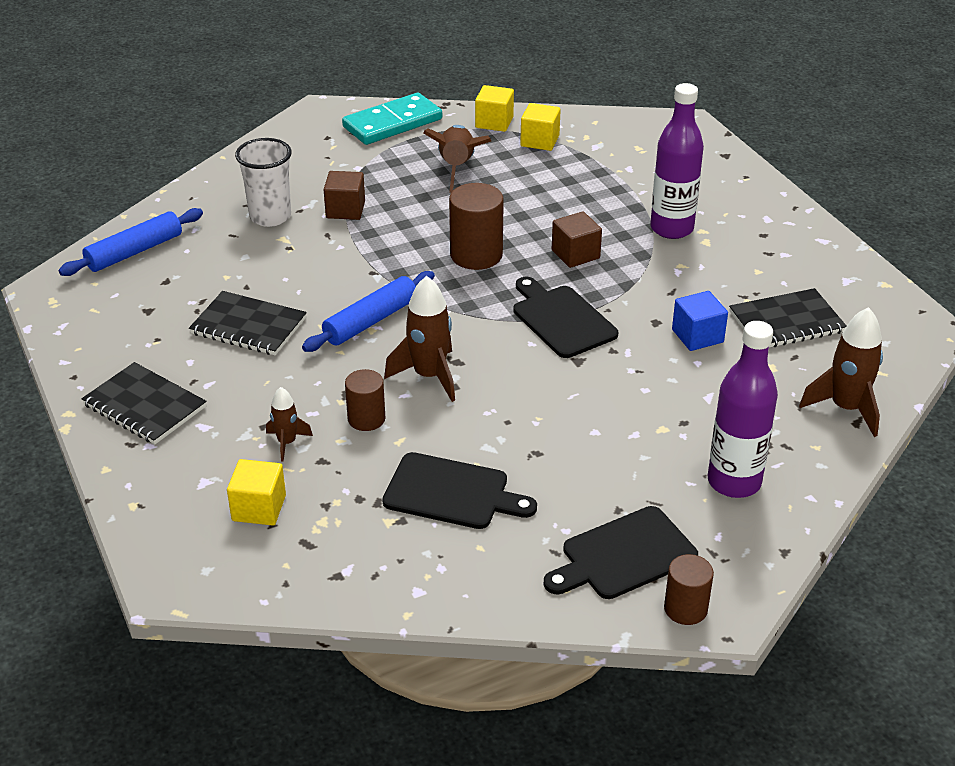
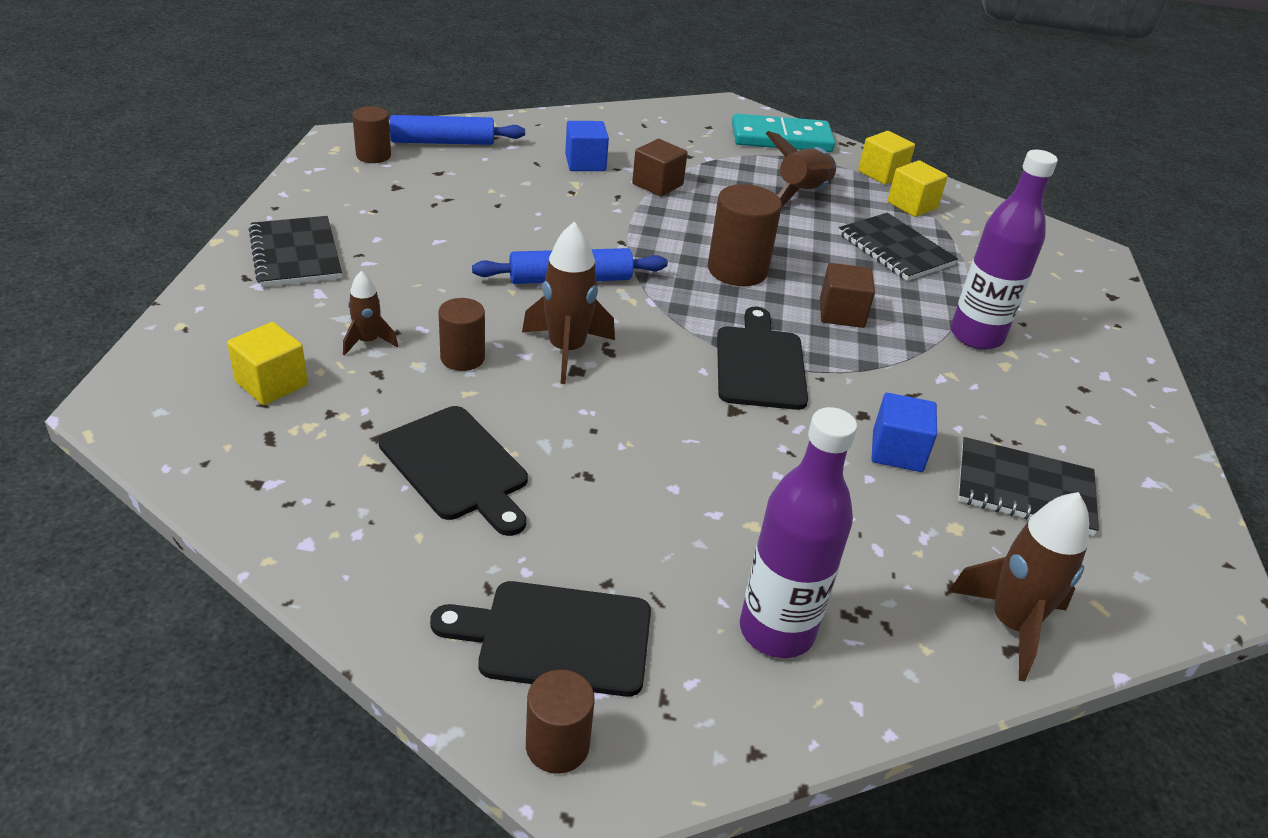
camera: 30 degrees right, 0 degrees up
(93, 291) = (373, 155): none -> brown cylinder
(248, 326) = (459, 234): black notebook -> black notebook (895, 249)
(270, 216) = (585, 163): white cup -> blue cube

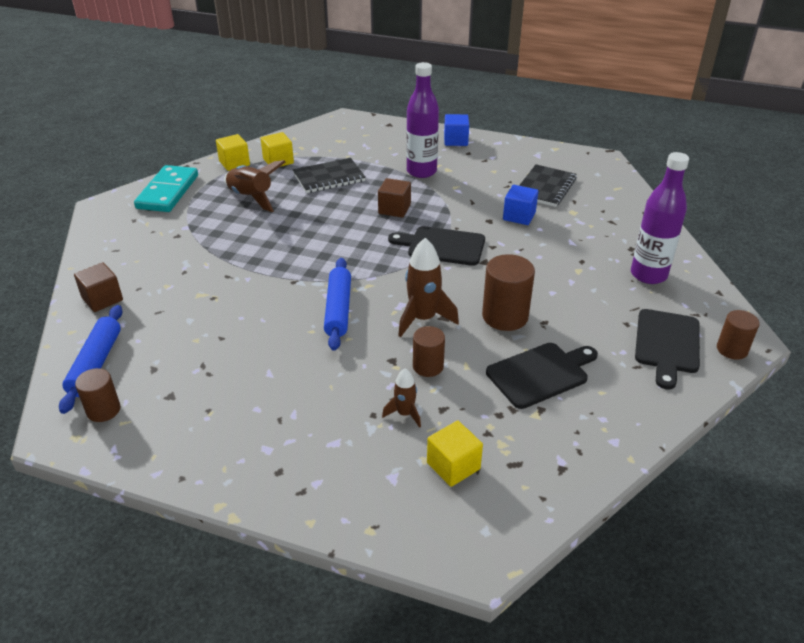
camera: 75 degrees left, 0 degrees up
(296, 254) = (271, 459): black notebook -> none
(585, 163) = (169, 286): blue cube -> blue cube (456, 140)
(657, 184) = (216, 255): brown cube -> brown cube (102, 299)
(737, 270) = (340, 238): brown cylinder -> brown cylinder (505, 316)
(1011, 625) = (632, 212): brown rocket -> none

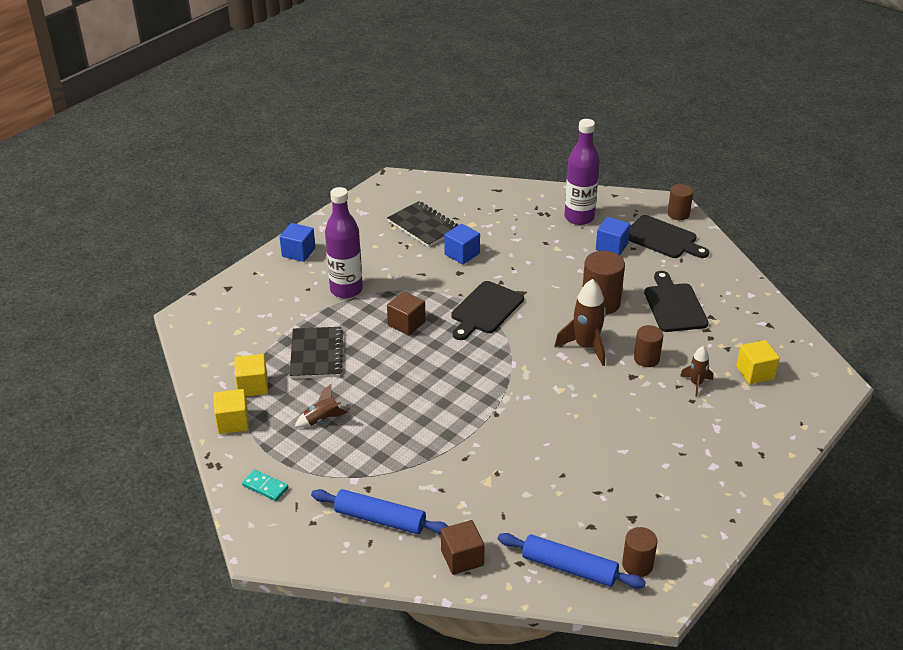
camera: 70 degrees left, 0 degrees up
(168, 192) = (265, 487): turquoise domino -> turquoise domino, size x0.47
(251, 197) = (322, 419): brown rocket -> brown rocket, size x0.56
(338, 309) = (552, 393): blue rolling pin -> blue rolling pin (380, 519)
(614, 307) = (611, 247): none -> blue cube

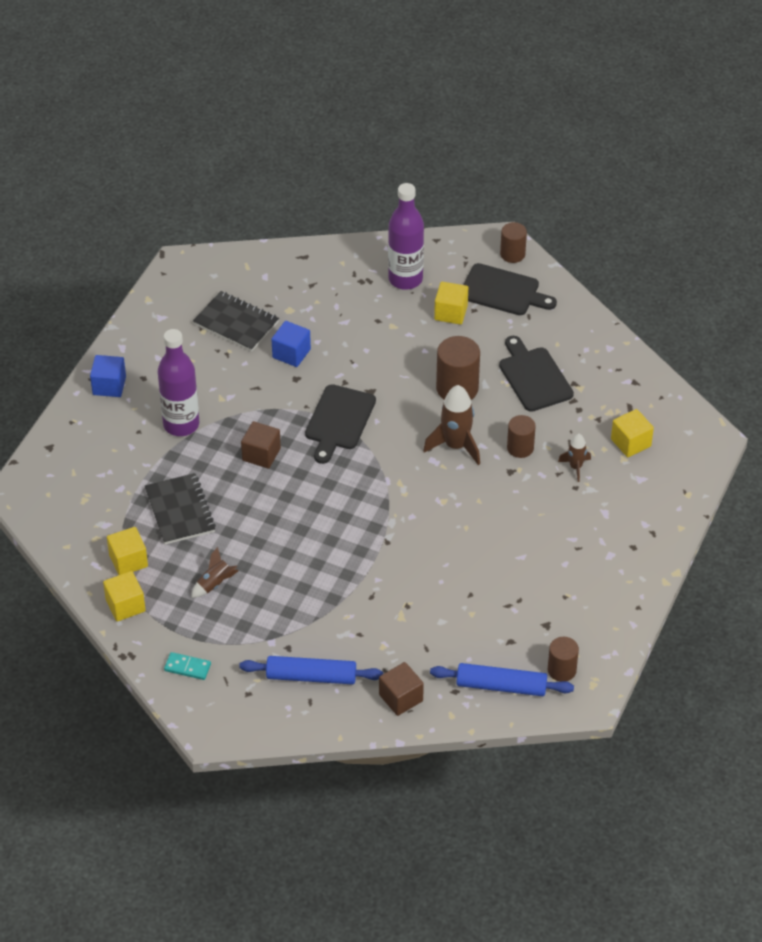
camera: 15 degrees left, 10 degrees up
(611, 247) = (451, 313): blue cube -> yellow cube

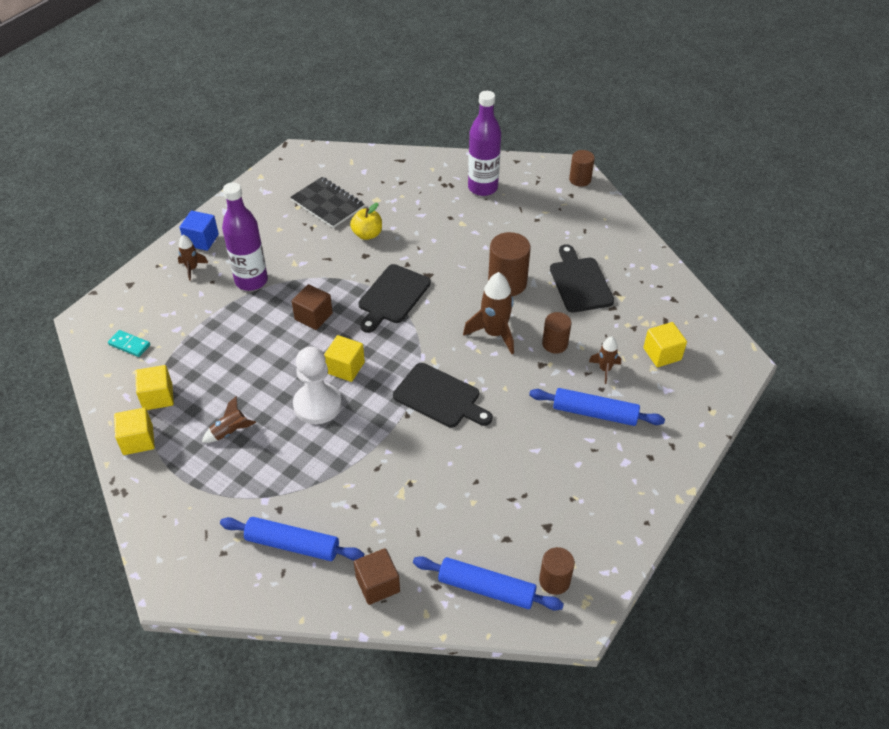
camera: 10 degrees right, 0 degrees up
(111, 420) = (192, 268): none -> brown rocket
(180, 511) = (222, 357): black notebook -> none
(187, 667) = (173, 514): turquoise domino -> turquoise domino (129, 345)
(291, 353) = (367, 234): blue cube -> yellow apple
(294, 545) = (317, 405): none -> white pawn
(451, 313) = (516, 219): yellow cube -> yellow cube (345, 367)
(503, 291) = (565, 207): black cutting board -> black cutting board (440, 397)
(573, 512) = (595, 413): none -> blue rolling pin

